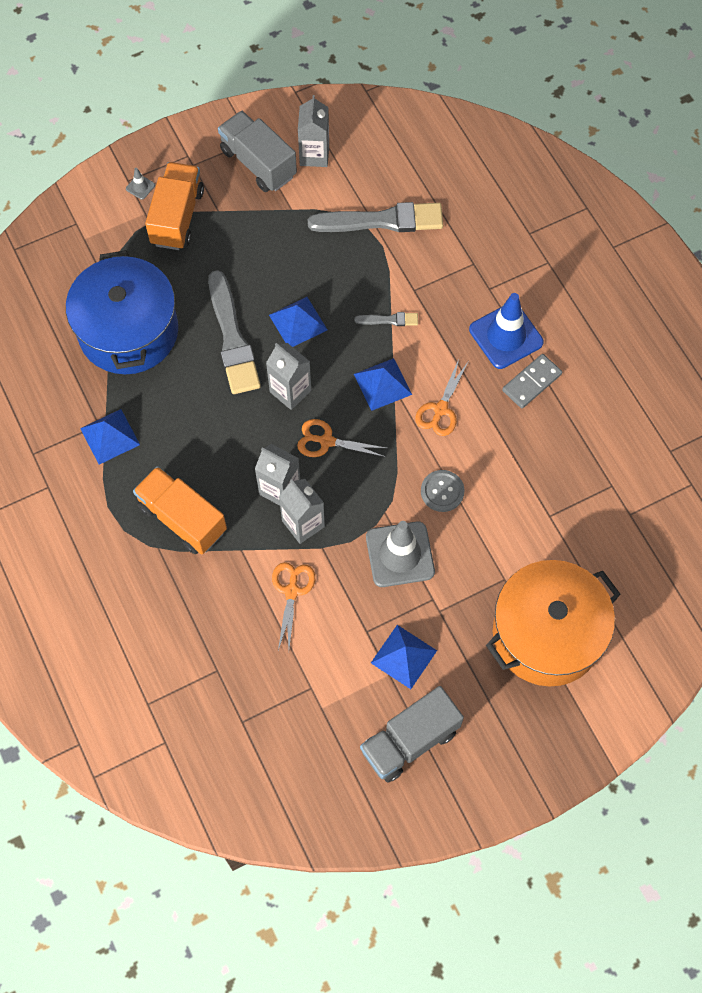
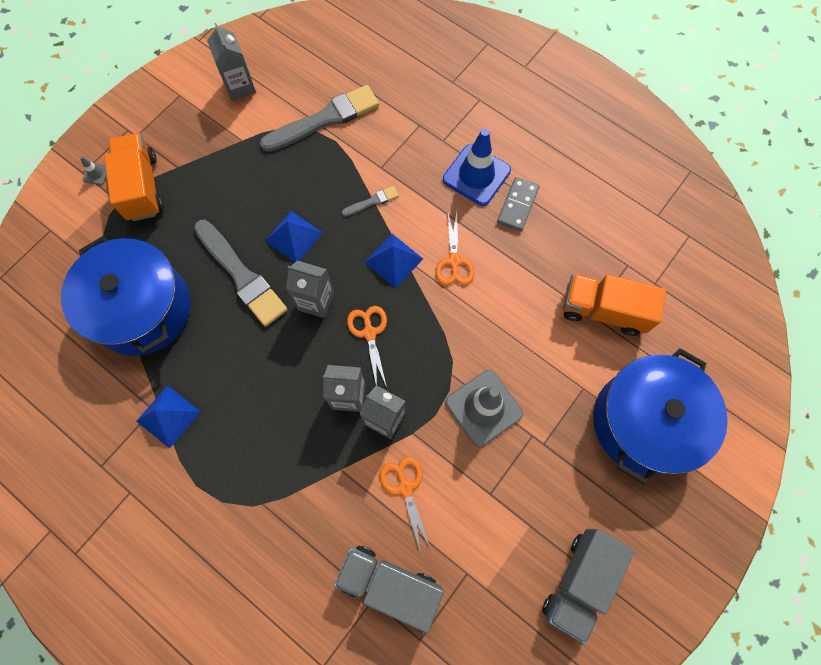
camera: 25 degrees left, 5 degrees up
(182, 518) = (272, 464): orange truck -> orange truck (603, 310)
(258, 163) = (194, 112): grey truck -> grey truck (389, 584)
(326, 441) = (369, 333): orange scissors -> orange scissors turned 90 degrees clockwise
(404, 656) = (534, 502): blue pyramid -> none
(442, 491) = (491, 333): grey button -> none
(546, 634) = (643, 422): orange pot -> blue pot

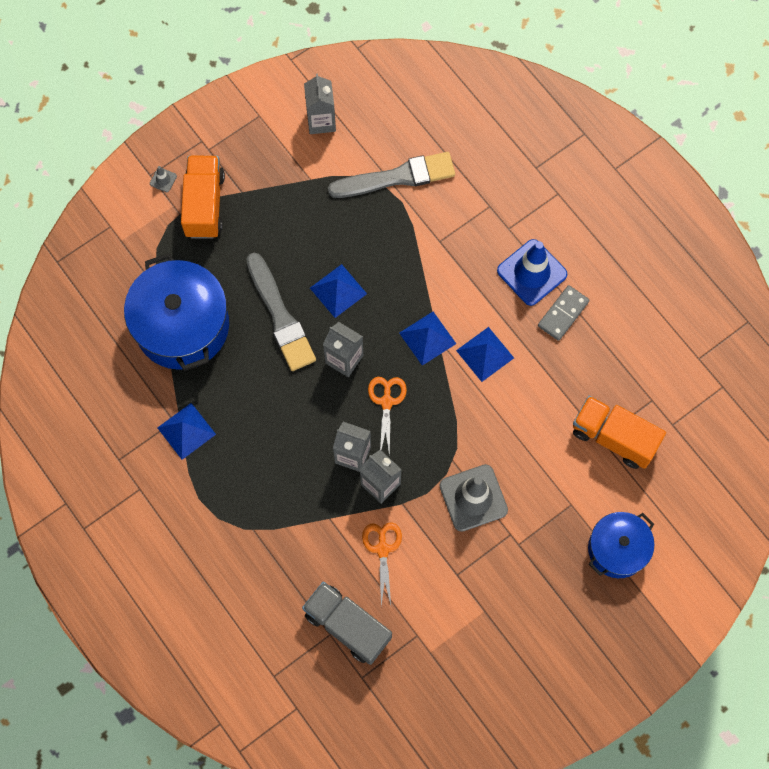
camera: 15 degrees right, 0 degrees up
(372, 202) = (422, 274): grey brush -> none
(454, 261) = (485, 354): orange scissors -> blue pyramid
(579, 581) = (513, 668): grey truck -> none
(643, 422) = (617, 549): blue pot -> blue pot, size x0.60

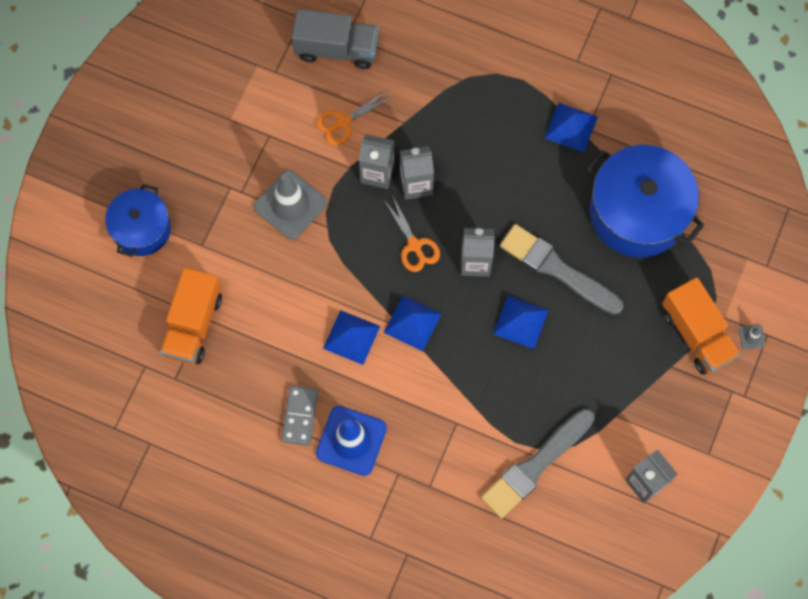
camera: 150 degrees right, 0 degrees up
(382, 549) = (343, 122): orange scissors -> orange scissors turned 90 degrees clockwise
(613, 437) = (193, 325): orange truck -> orange truck turned 105 degrees clockwise

